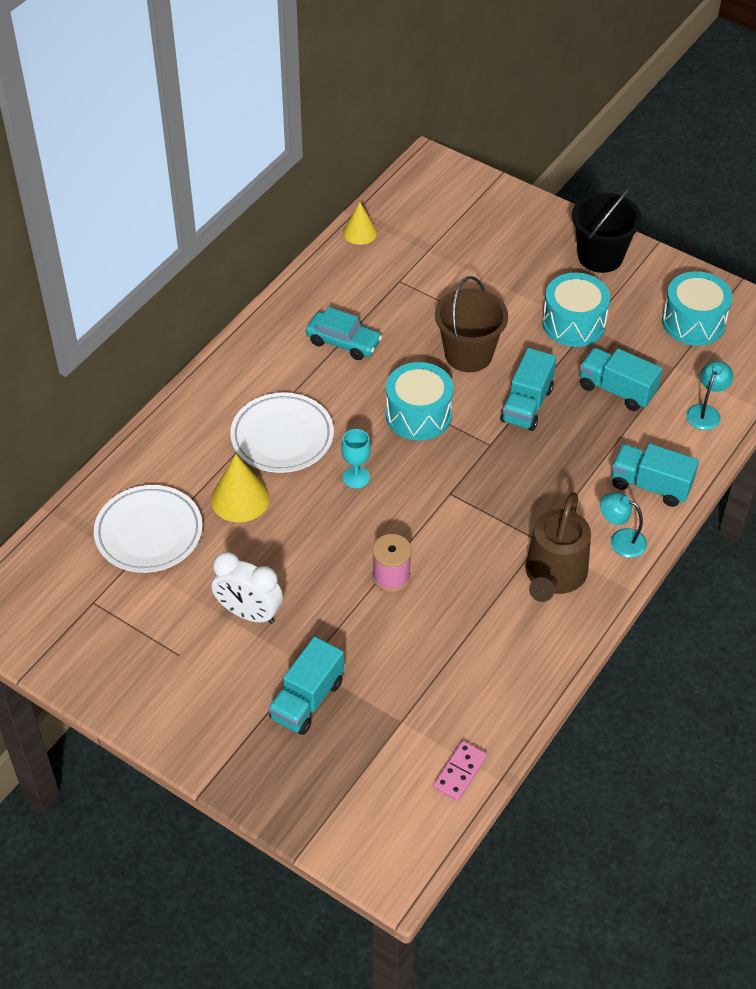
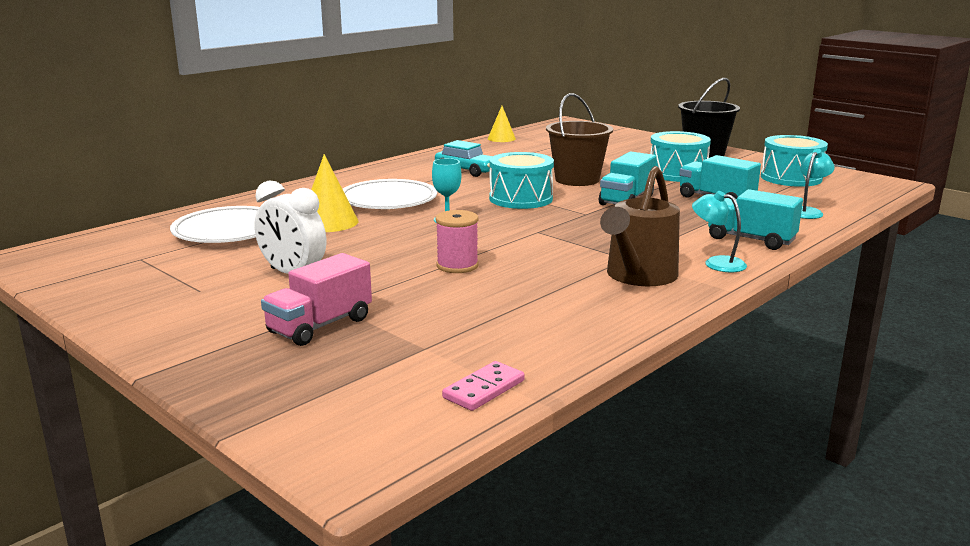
camera: 10 degrees right, 30 degrees down
(307, 700) = (320, 326): turquoise truck -> pink truck

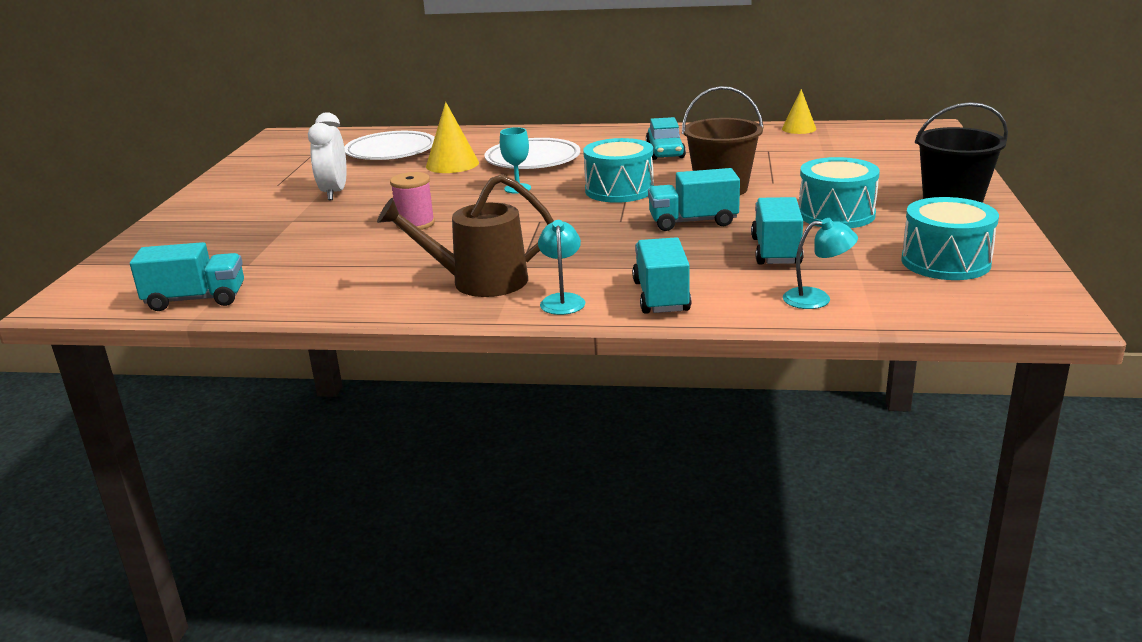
camera: 55 degrees right, 5 degrees up
(320, 326) = (253, 229): pink truck -> none
(484, 389) = (196, 299): pink domino -> turquoise truck

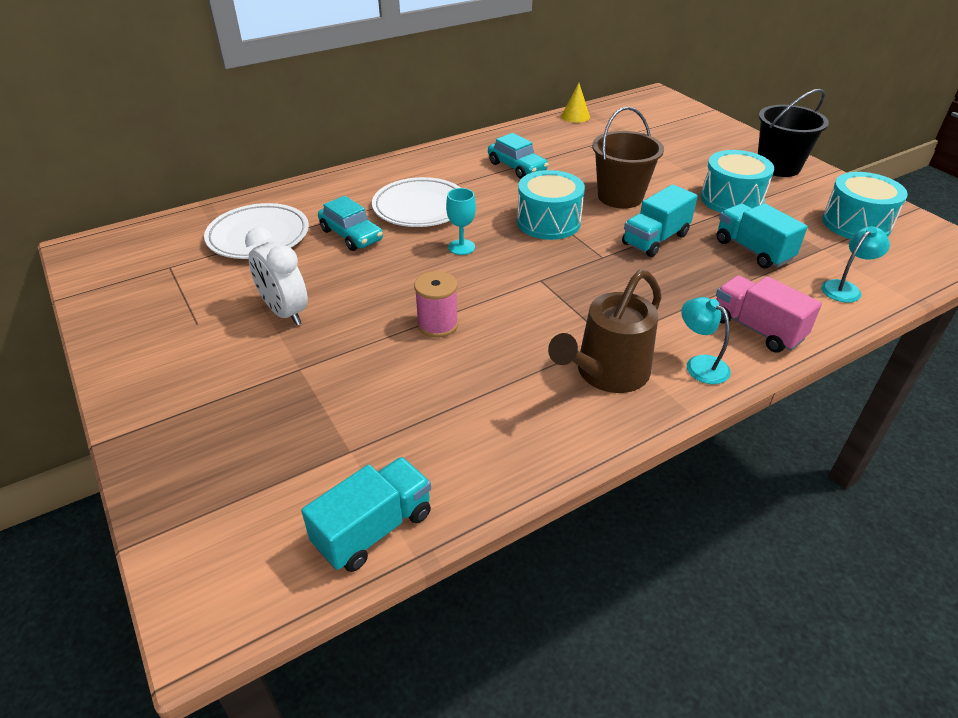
camera: 40 degrees left, 15 degrees up
(452, 164) = (351, 235): yellow cone -> turquoise car
(661, 296) = (757, 329): turquoise truck -> pink truck

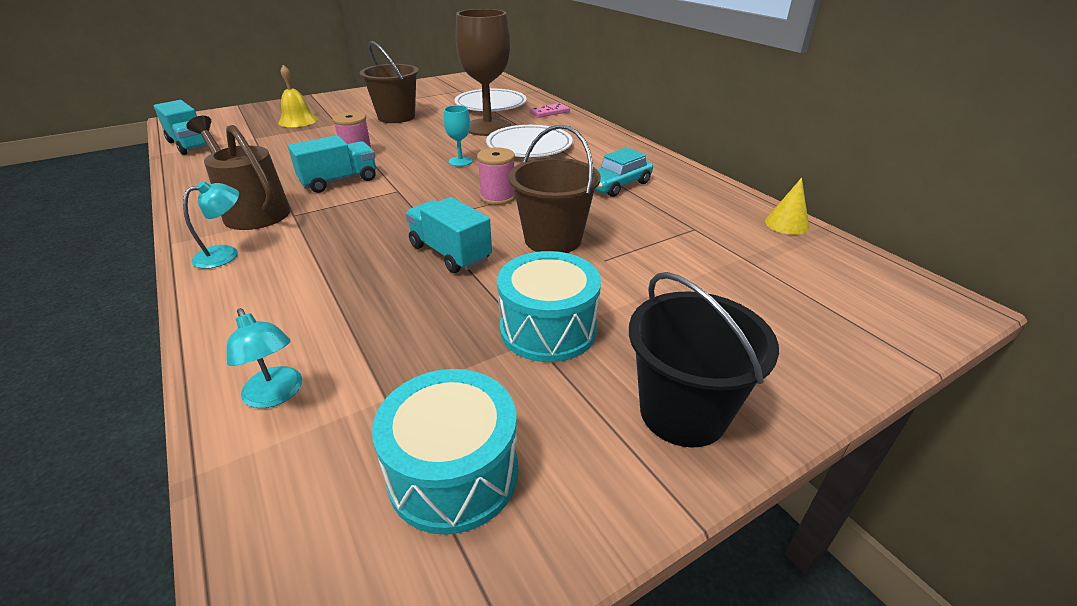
camera: 90 degrees right, 5 degrees down
(271, 418) = (298, 121): none -> yellow bell
(285, 312) = (396, 117): white clock -> brown bucket
(306, 195) = (549, 112): none -> pink domino
(351, 235) = (487, 127): turquoise car -> brown goblet
(548, 222) = (498, 197): turquoise drum -> pink spool
(753, 250) = (404, 323): turquoise truck -> turquoise truck (339, 181)
(757, 329) = (249, 296): pink truck -> none

